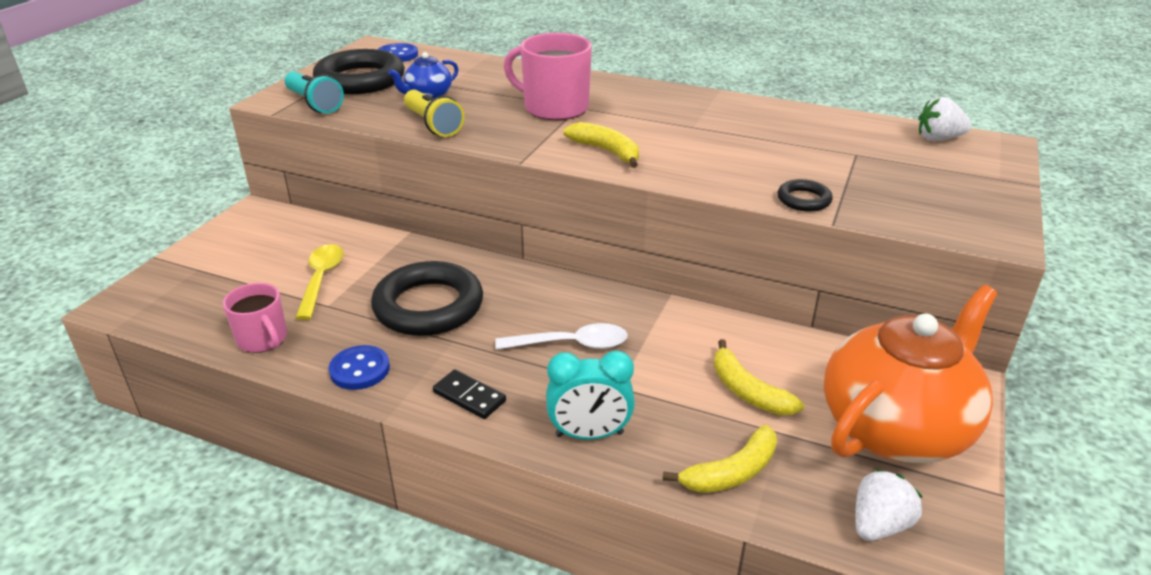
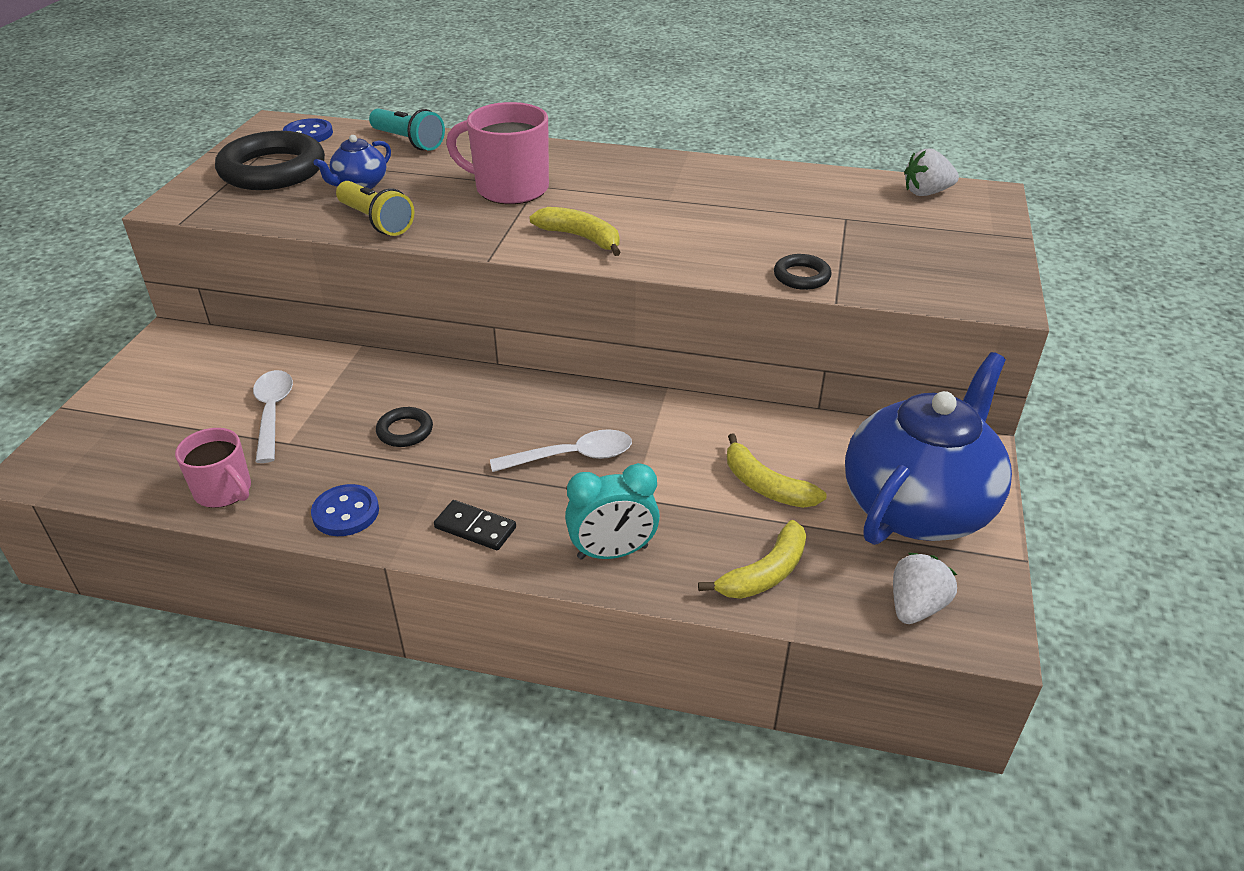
camera: 10 degrees left, 5 degrees up
(314, 104) = (226, 205): turquoise flashlight -> turquoise flashlight (408, 141)
(321, 279) = (272, 413): yellow spoon -> white spoon
(428, 306) = (405, 431): black ring -> black ring, size x0.46
(895, 428) = (917, 506): orange teapot -> blue teapot

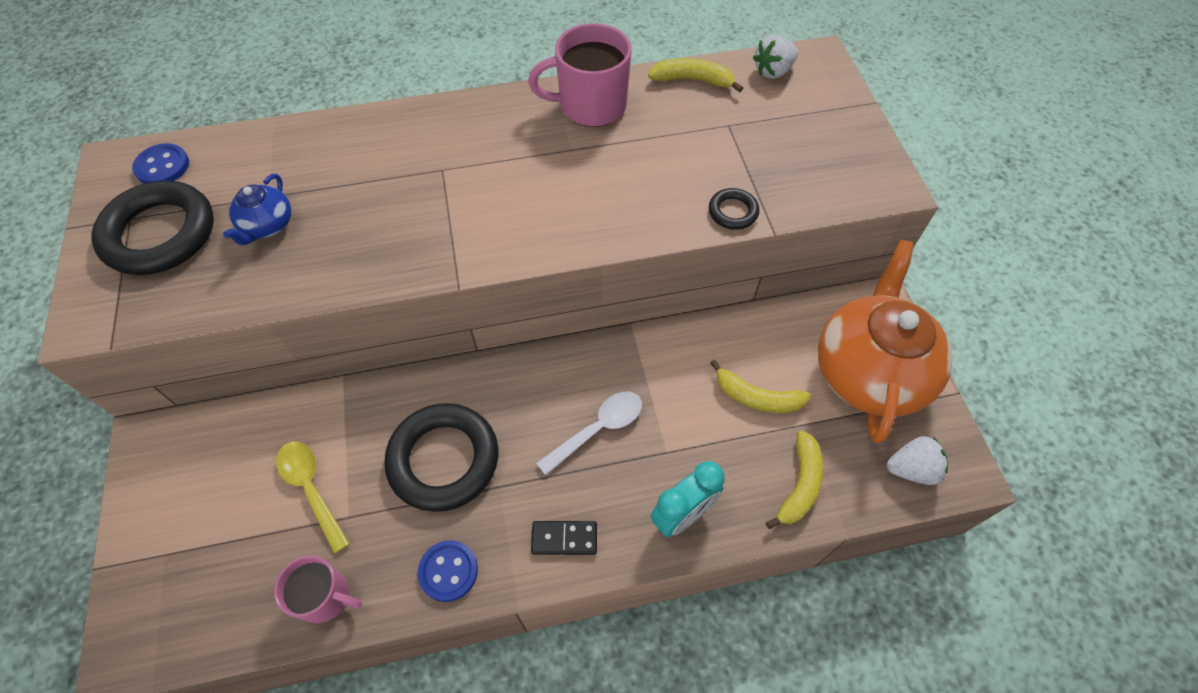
camera: 25 degrees left, 20 degrees up
(272, 413) = (311, 489): white spoon -> yellow spoon
(376, 221) = (318, 273): yellow flashlight -> none
(405, 431) = (444, 460): black ring -> black ring, size x2.19
(408, 141) = (277, 145): turquoise flashlight -> none
(510, 189) = (420, 182): pink mug -> pink mug (590, 106)
(581, 238) = (524, 227): yellow banana -> yellow banana (692, 80)
(915, 607) = (911, 469): white strawberry -> white strawberry turned 75 degrees clockwise
(917, 506) = (868, 372): blue teapot -> orange teapot

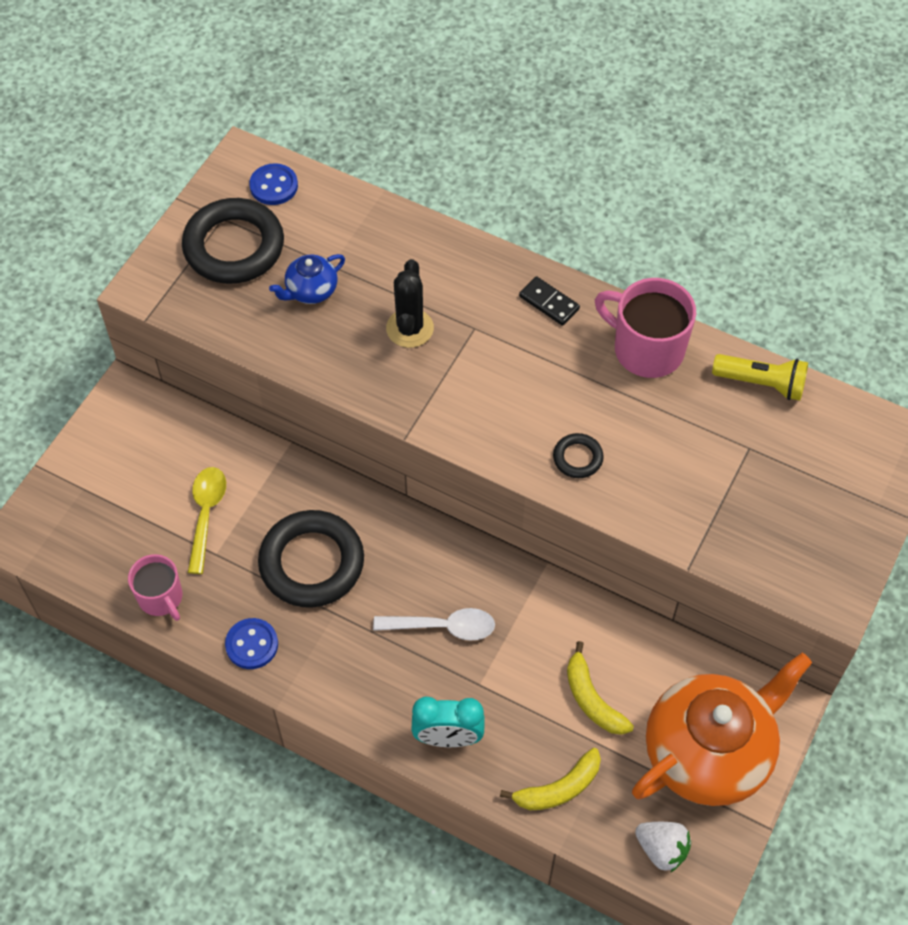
camera: 40 degrees right, 0 degrees up
(386, 202) = (410, 328): none -> black cactus
(564, 538) = (348, 686): black domino -> black domino (549, 302)
(692, 80) = (761, 383): yellow banana -> yellow flashlight
(733, 212) = (672, 527): black ring -> black ring (577, 458)
(773, 71) = (846, 424): white strawberry -> none

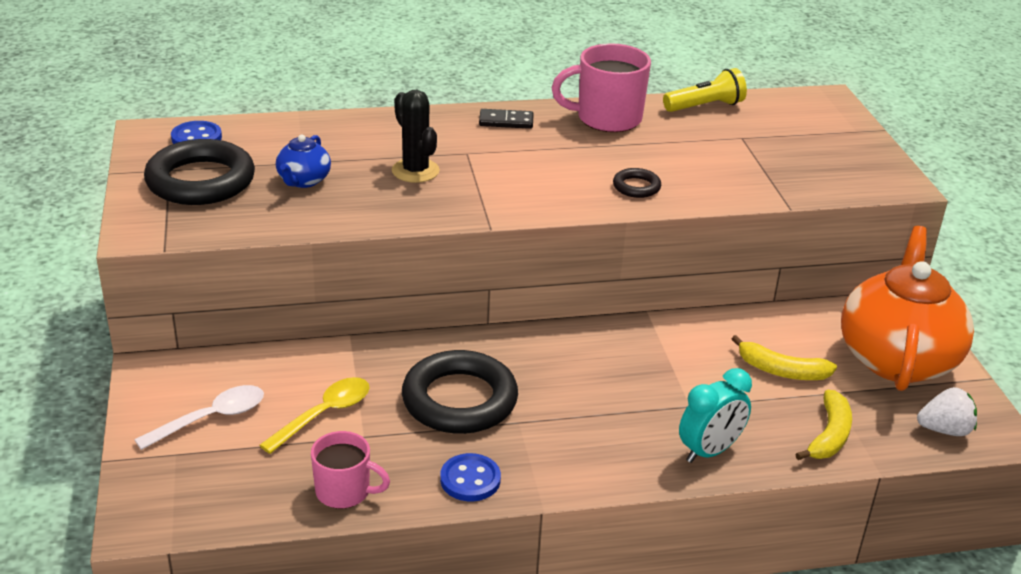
camera: 40 degrees left, 25 degrees down
(206, 514) = (324, 414): yellow spoon -> yellow spoon turned 75 degrees clockwise
(443, 627) = (617, 386): white spoon -> white spoon (211, 418)

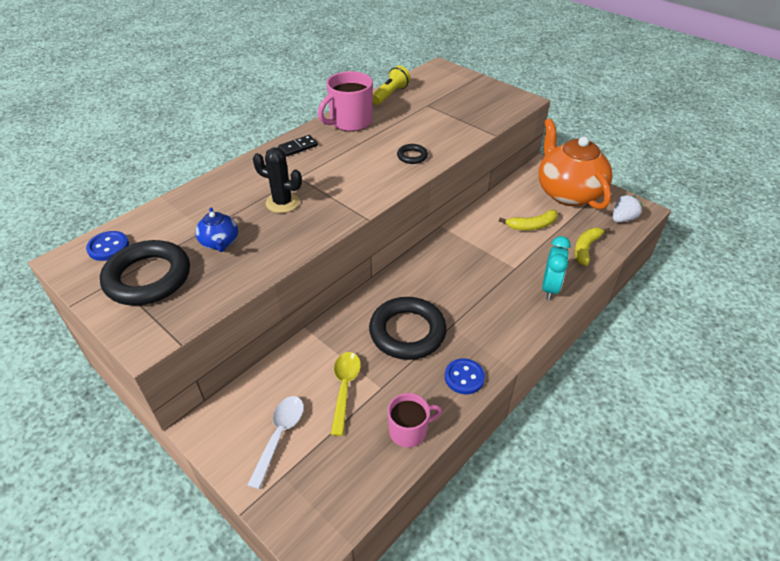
camera: 35 degrees left, 10 degrees up
(829, 435) = (586, 248): yellow banana -> yellow banana turned 135 degrees counterclockwise

